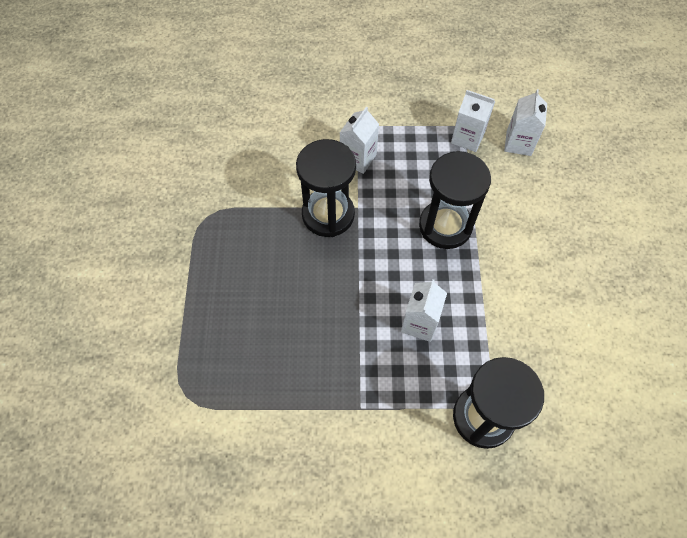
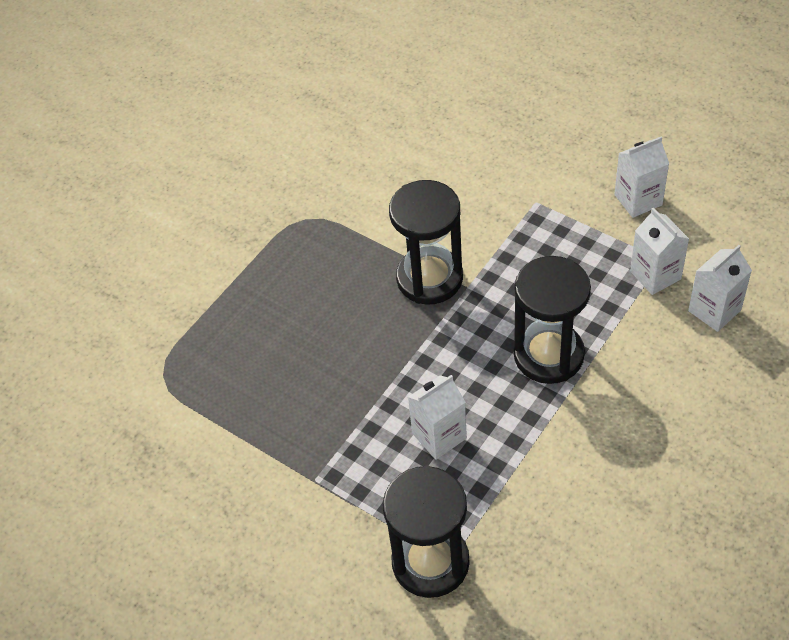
camera: 40 degrees right, 10 degrees down
(358, 158) = (508, 237): white carton -> white carton (638, 200)

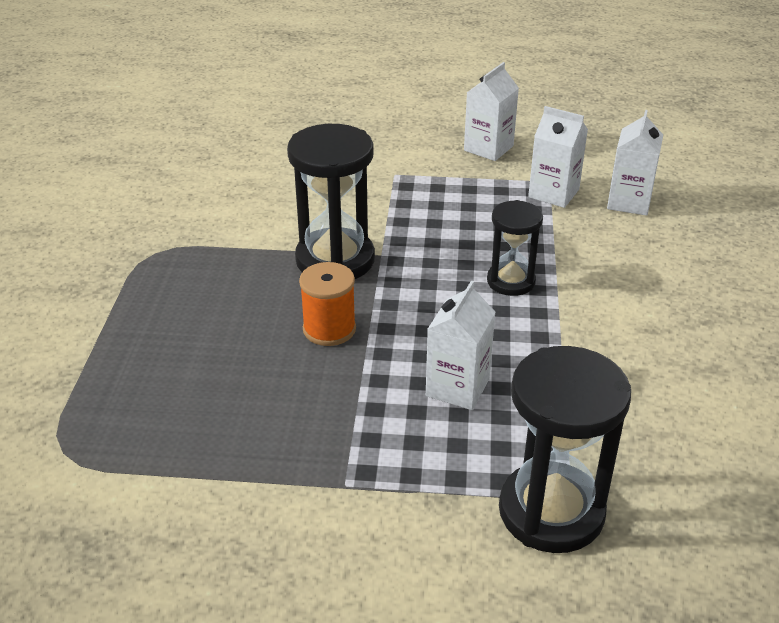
camera: 35 degrees left, 15 degrees down
(384, 344) = (329, 329): none -> orange spool
(548, 355) = (511, 281): black hourglass -> black hourglass, size x0.60

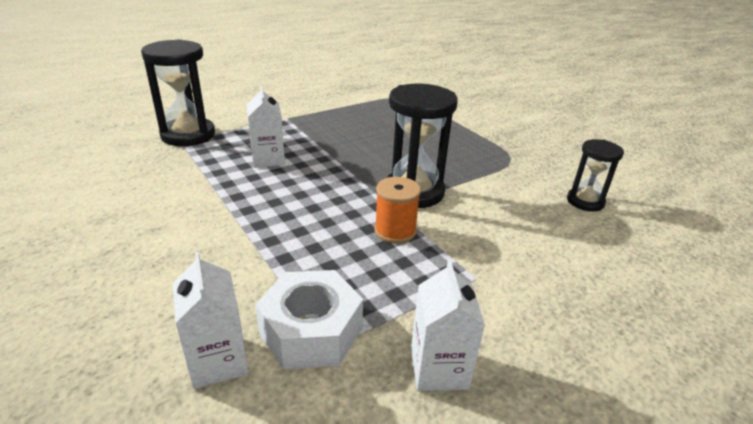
camera: 140 degrees right, 5 degrees down
(329, 329) = (364, 159): orange spool -> orange spool (395, 231)
(511, 281) = (283, 223): black hourglass -> black hourglass (585, 201)
(553, 193) = (311, 331): white carton -> white nut

